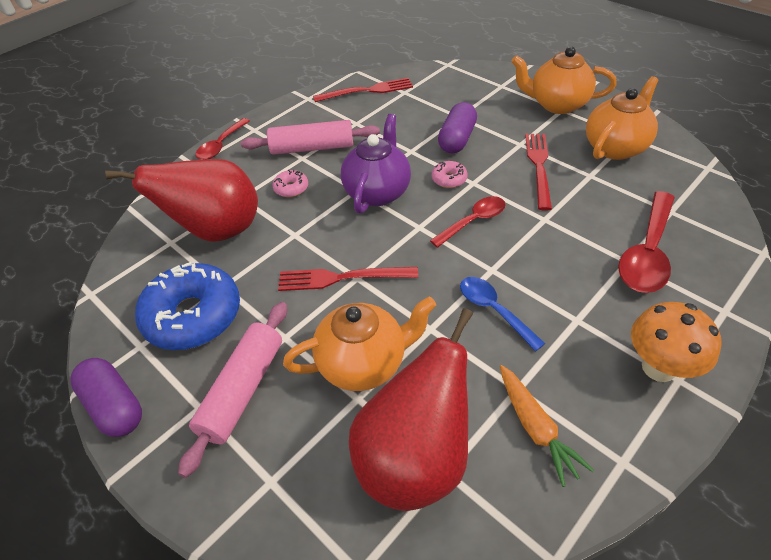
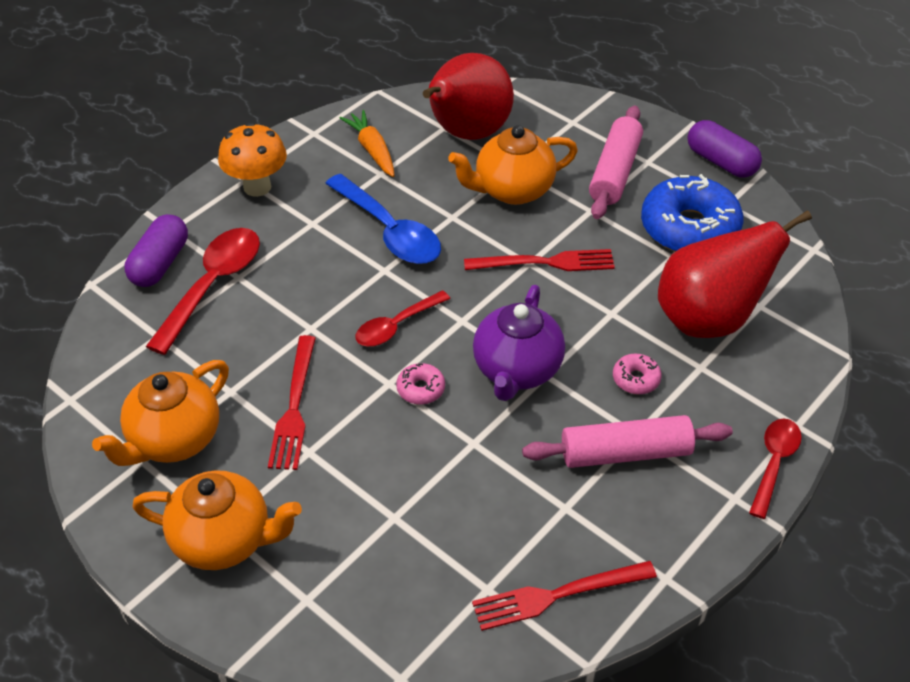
camera: 175 degrees right, 0 degrees up
(457, 139) = (402, 464): purple capsule -> purple capsule (160, 263)
(494, 310) = (389, 231): blue spoon -> blue spoon, size x1.60

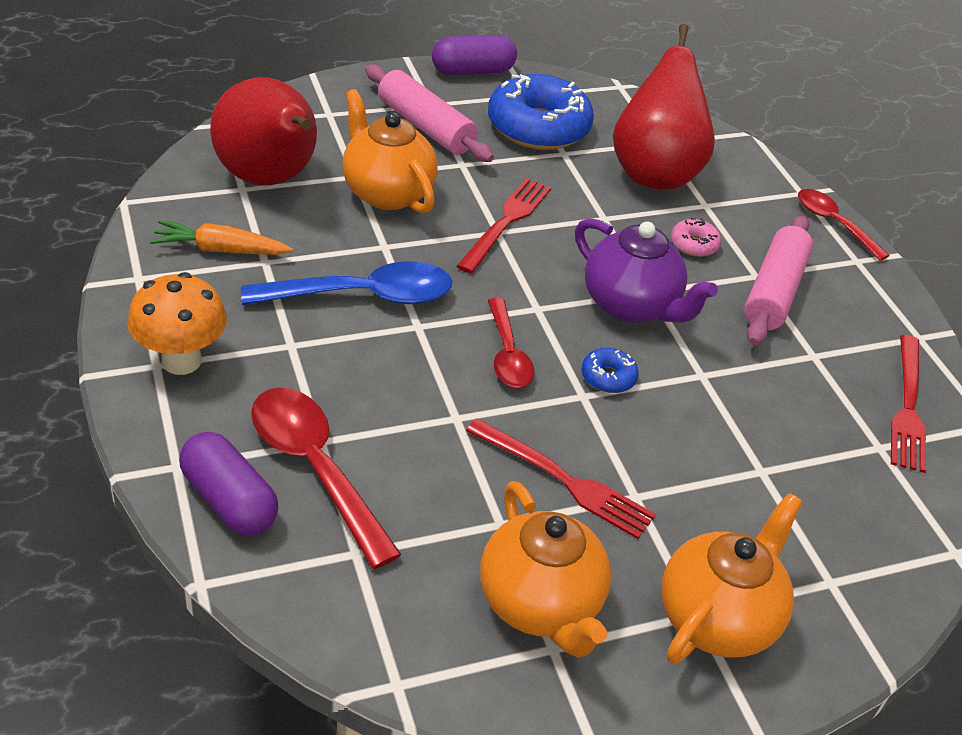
camera: 65 degrees left, 5 degrees down
(421, 389) = (608, 377): pink donut -> blue donut
(512, 190) = (387, 192): orange teapot -> orange teapot turned 135 degrees clockwise

